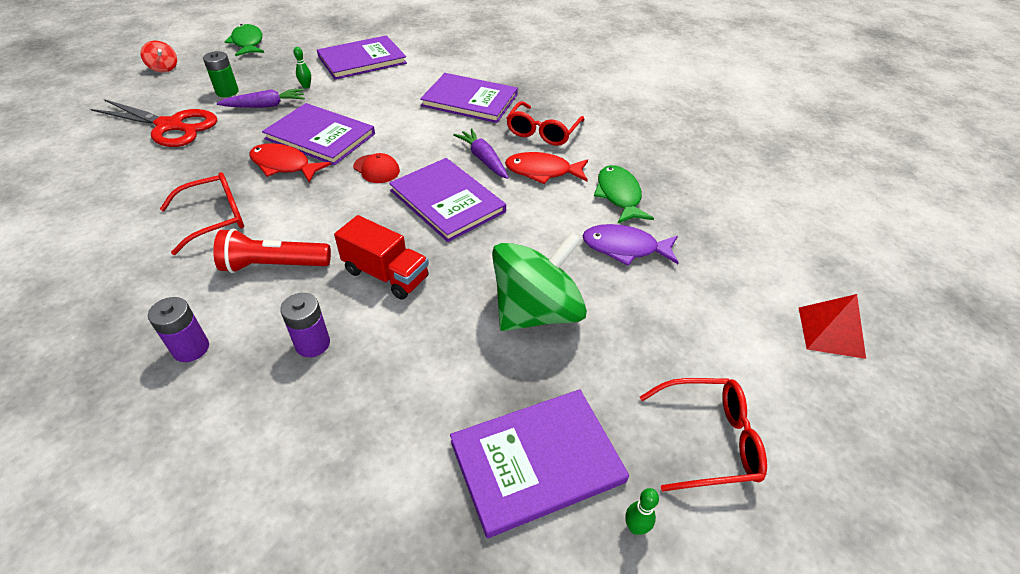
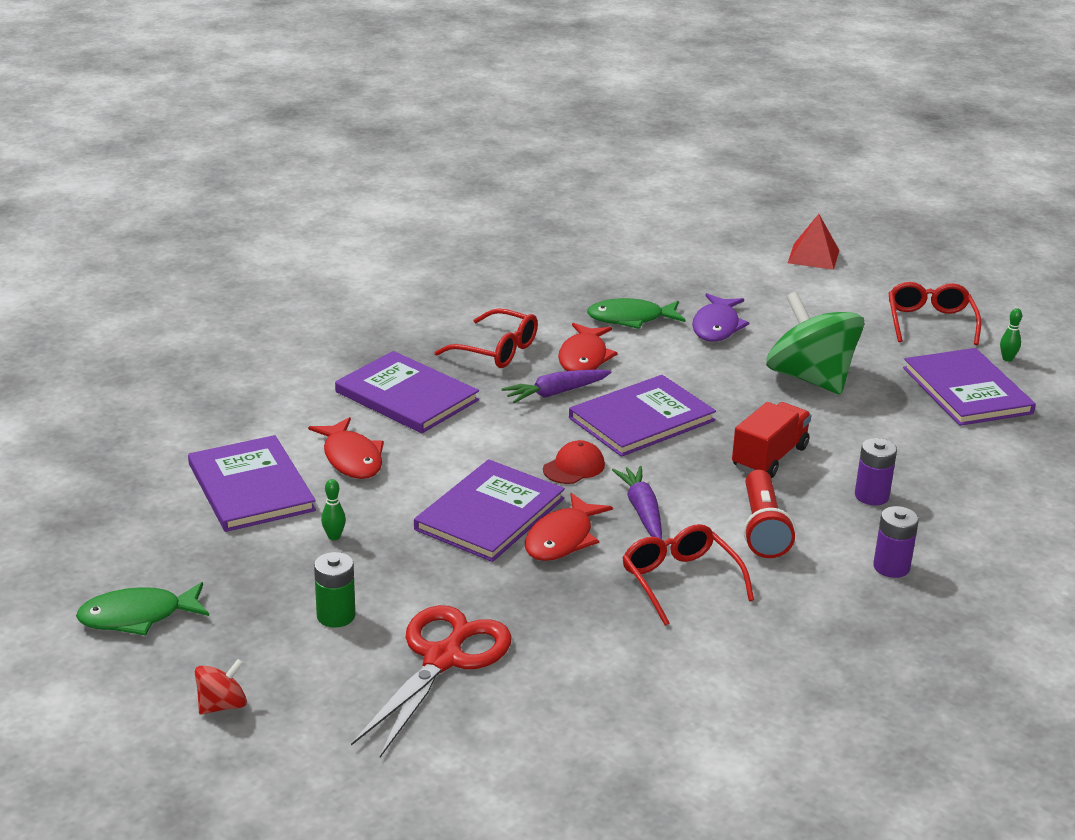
camera: 85 degrees left, 15 degrees down
(266, 106) = (391, 570): purple carrot -> purple carrot (642, 510)
(392, 86) = (351, 458): none -> red fish
(470, 100) = (406, 396): purple book -> purple book turned 75 degrees counterclockwise

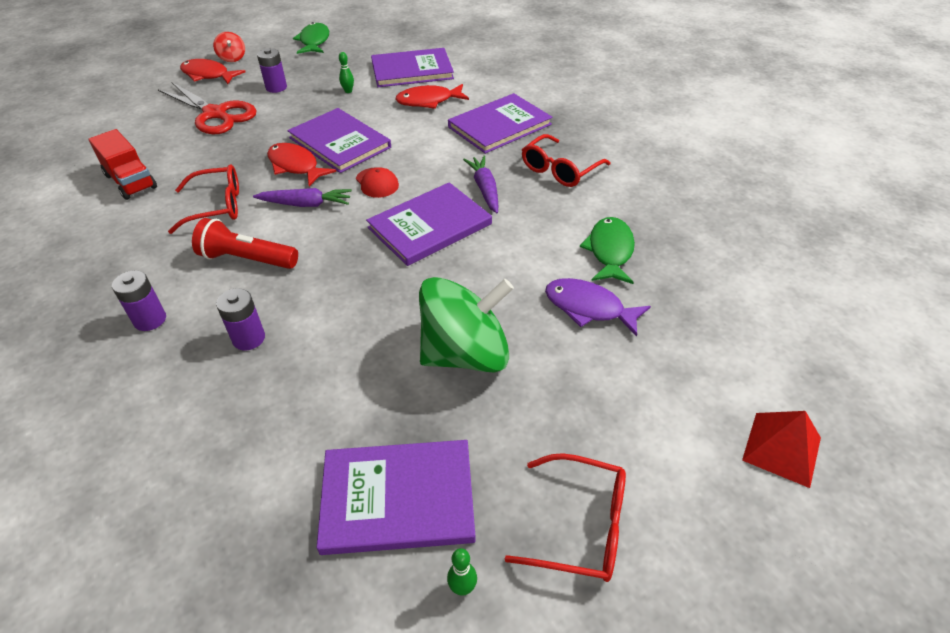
camera: 105 degrees right, 15 degrees up
(336, 616) = (276, 87): green battery -> purple battery
(584, 357) = (539, 212): red fish -> red fish (208, 75)
(641, 419) = (430, 226): purple book -> purple book turned 75 degrees clockwise
(770, 457) = (340, 287): red truck -> red truck (130, 181)

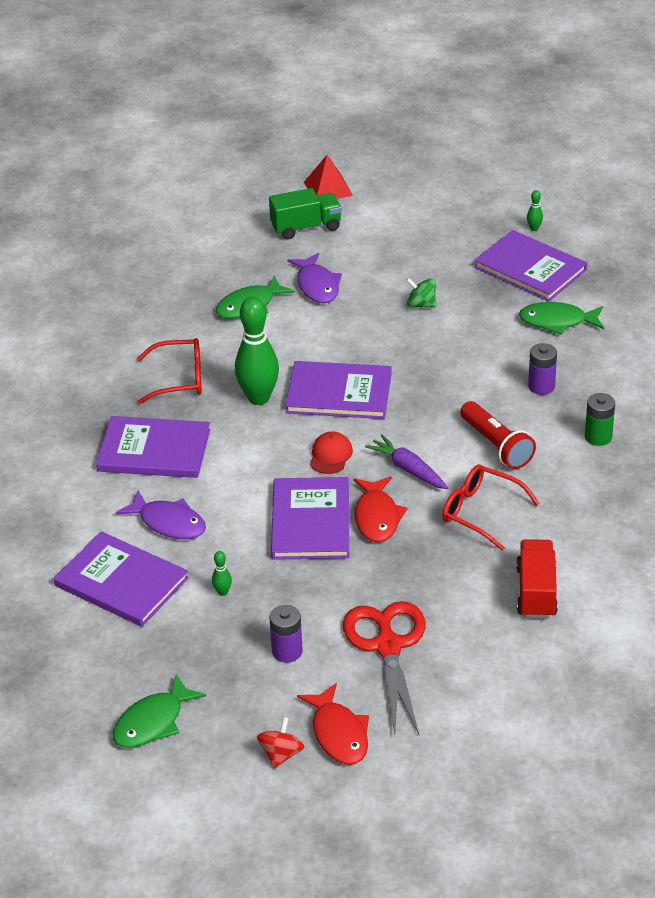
camera: 135 degrees left, 5 degrees down
(150, 320) = (598, 437): purple battery -> green battery
(293, 433) = (557, 321): none -> green fish
(428, 101) = (168, 523): red fish -> purple fish
(465, 354) = (421, 304): green spinning top -> green spinning top, size x0.44
(485, 189) = (258, 398): purple carrot -> green bowling pin
(581, 526) = (458, 217): red glasses -> none
(707, 370) = (306, 227): none -> green truck

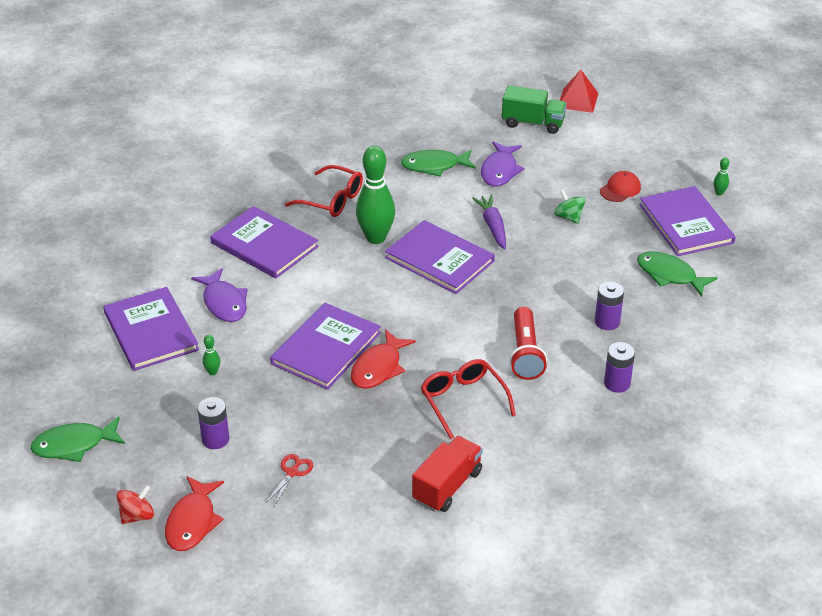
camera: 30 degrees right, 0 degrees up
(330, 455) = (388, 304): red cap -> red cap (620, 189)
(388, 646) = (292, 472): red scissors -> red scissors, size x0.43
(408, 469) = (437, 341): purple carrot -> purple carrot (492, 226)
(598, 437) = (617, 383): green battery -> purple battery

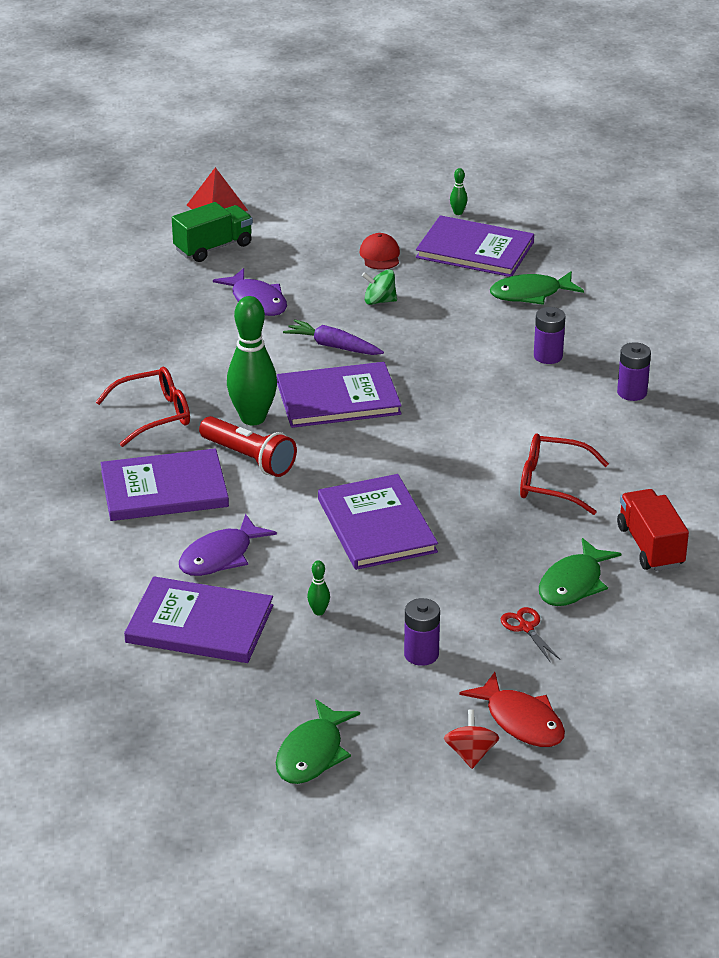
camera: 50 degrees left, 5 degrees down
(224, 303) = (220, 556): purple fish -> purple fish turned 120 degrees clockwise
(378, 368) = (445, 508): red fish -> none
(434, 166) = (193, 332): green fish -> green fish (573, 583)
(525, 353) = (532, 419): red flashlight -> red flashlight (249, 458)

